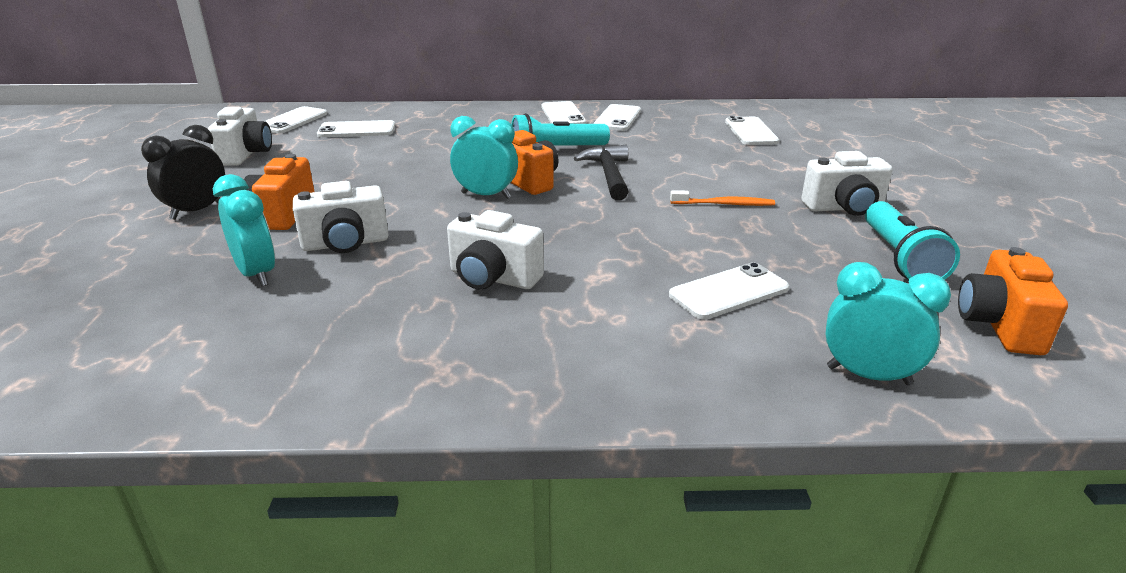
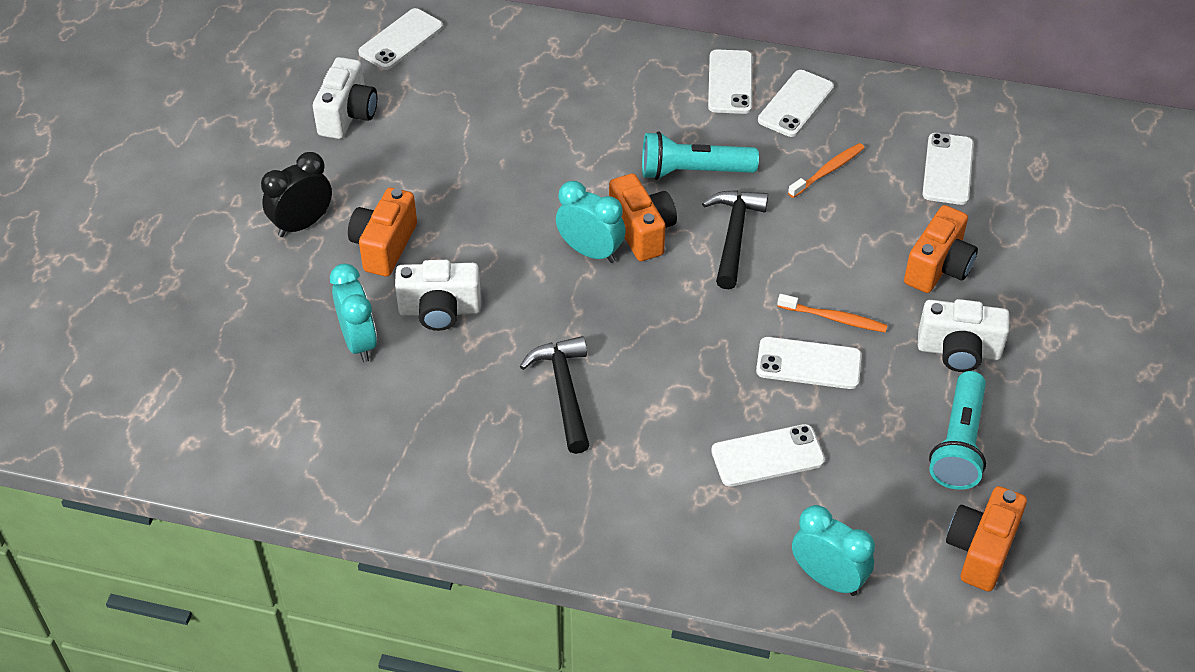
camera: 15 degrees right, 20 degrees up
(356, 130) = (473, 78): white phone -> white phone (808, 364)
(493, 278) = (564, 392): white camera -> black hammer
(662, 140) = (828, 171): none -> orange toothbrush
(785, 171) = (938, 267): none -> orange camera

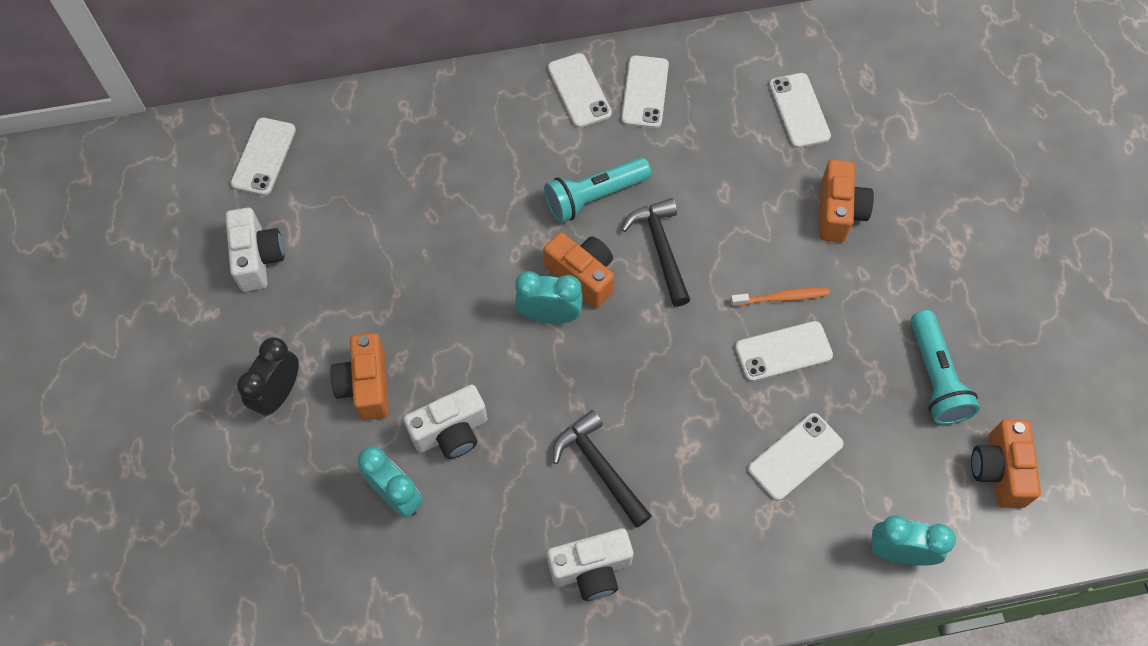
camera: 25 degrees left, 15 degrees up
(828, 171) = (704, 151): orange toothbrush -> none
(958, 351) = (893, 288): white camera -> white camera (591, 569)

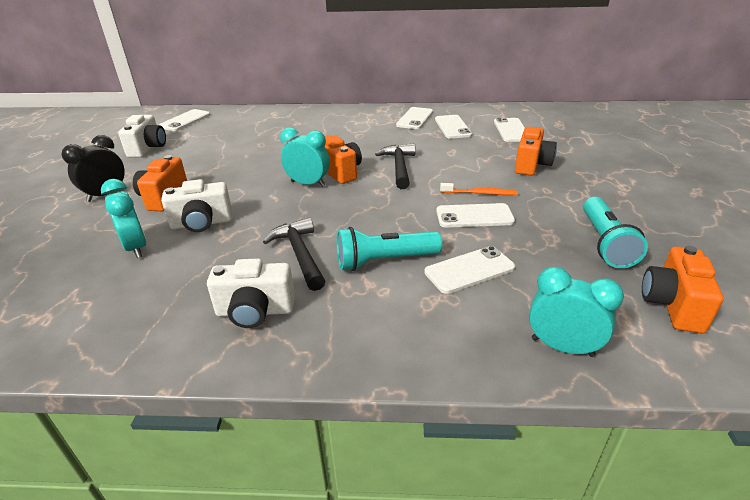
camera: 15 degrees right, 30 degrees down
(579, 91) = (376, 116): white phone -> white phone (452, 127)
(594, 196) = (365, 146): turquoise flashlight -> turquoise flashlight (384, 261)

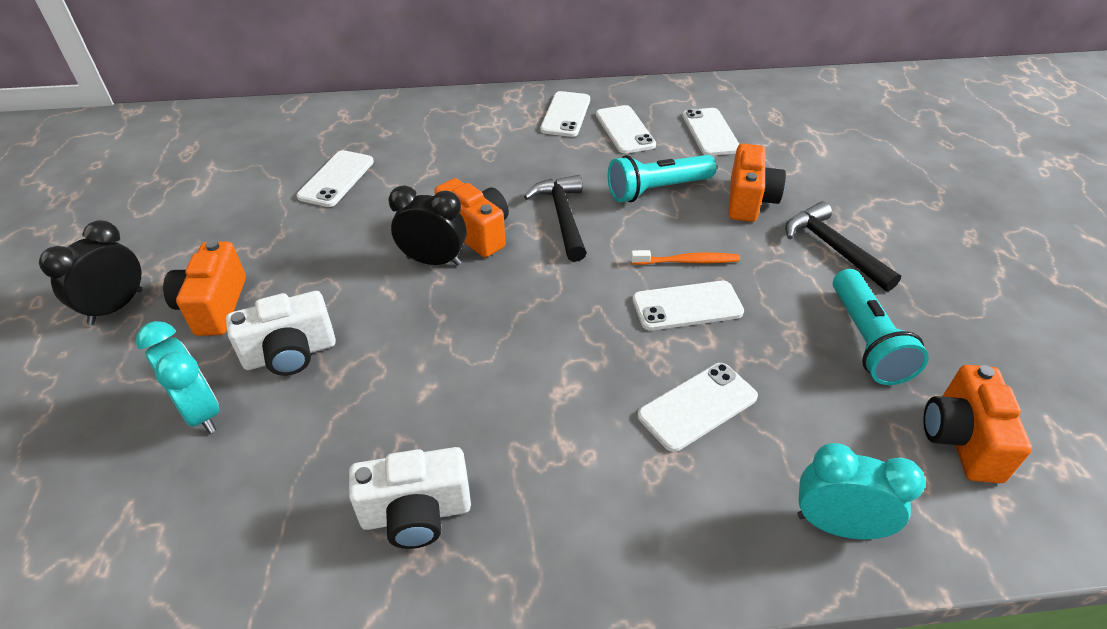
camera: 10 degrees left, 10 degrees up
(148, 148) = (155, 202): white camera -> none
(185, 120) = (200, 136): white phone -> white phone (336, 179)
(300, 254) = (455, 401): black hammer -> black hammer (833, 248)
(308, 184) = (433, 261): turquoise clock -> black clock
(384, 261) = (578, 401): turquoise flashlight -> turquoise flashlight (657, 190)

